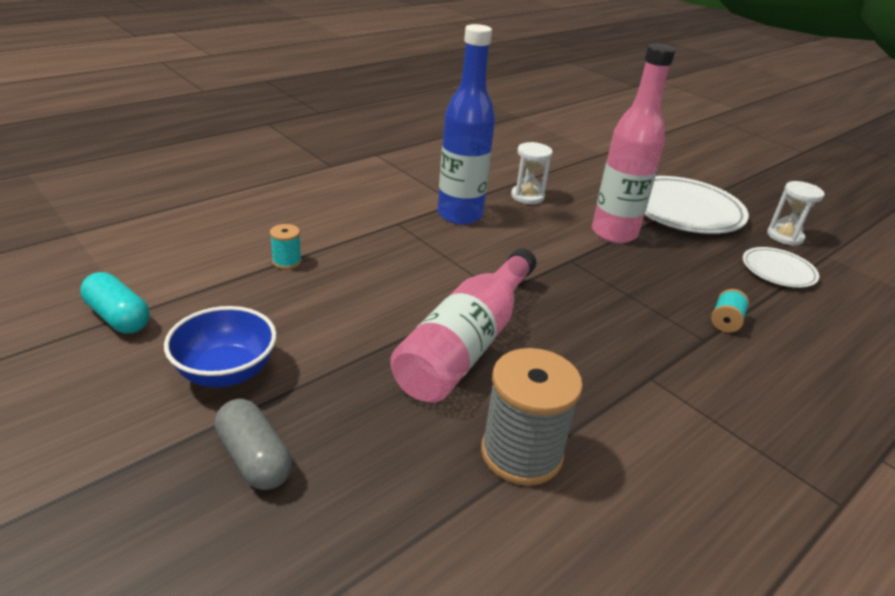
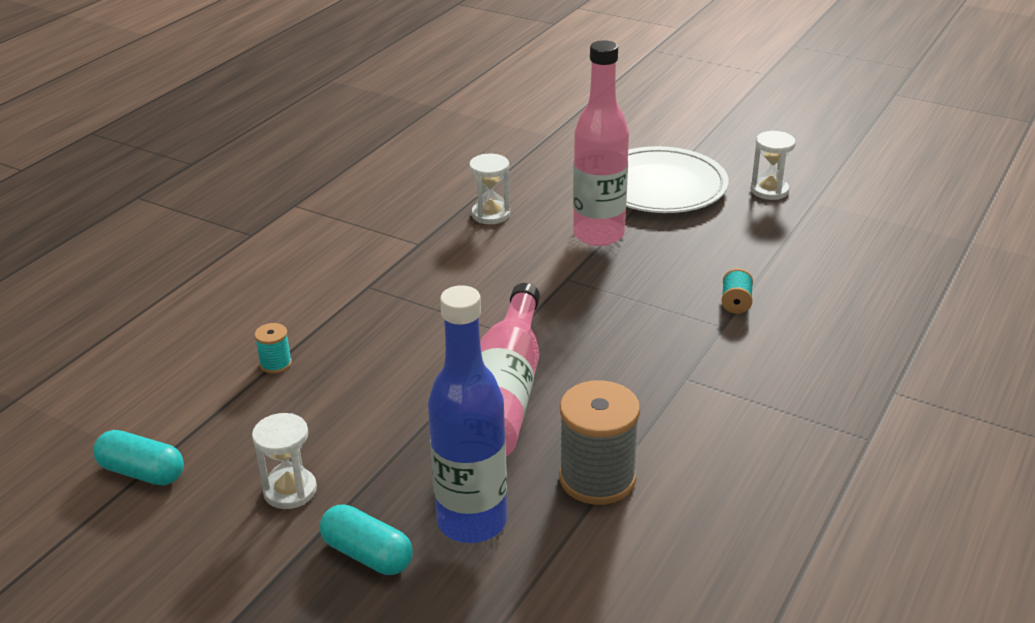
camera: 15 degrees left, 0 degrees up
(226, 372) = (290, 490): blue bowl -> white hourglass
(254, 458) = (367, 554): grey capsule -> turquoise capsule
(460, 215) = (429, 258): blue bottle -> blue bottle (472, 521)
(778, 271) = (771, 233): white plate -> none

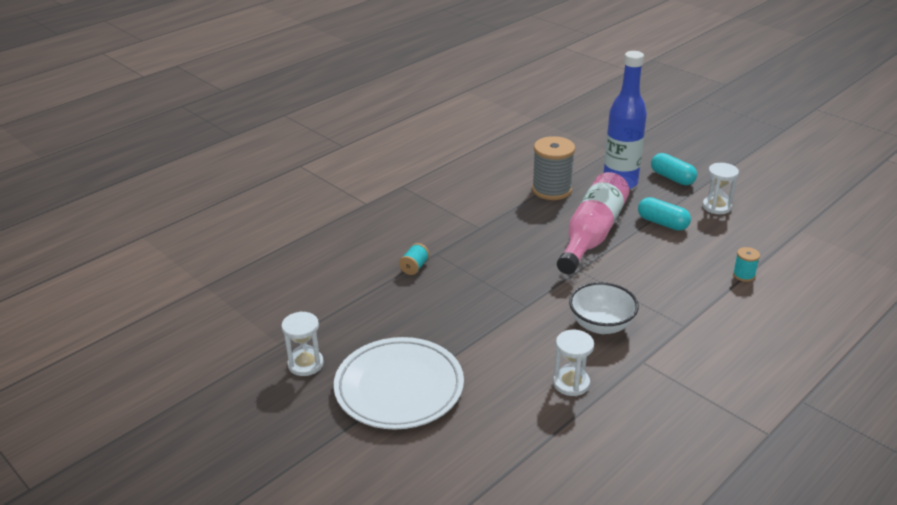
camera: 165 degrees left, 0 degrees up
(142, 472) = (806, 226): turquoise capsule -> turquoise capsule (662, 223)
(468, 271) = (601, 325): none -> white bowl
(598, 235) = (483, 342): pink bottle -> none

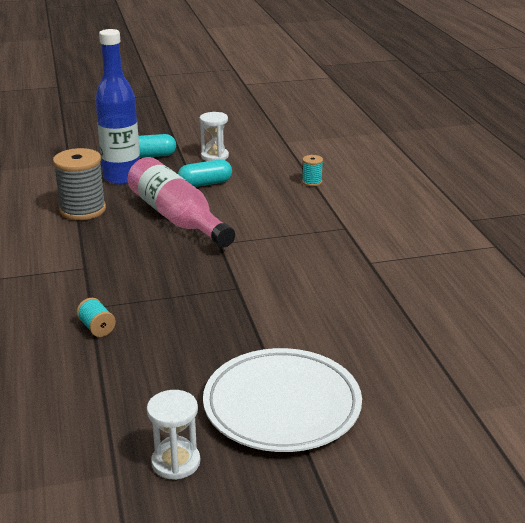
camera: 60 degrees left, 5 degrees down
(571, 383) = (366, 305): white hourglass -> none
(601, 325) = (305, 262): white bowl -> none

